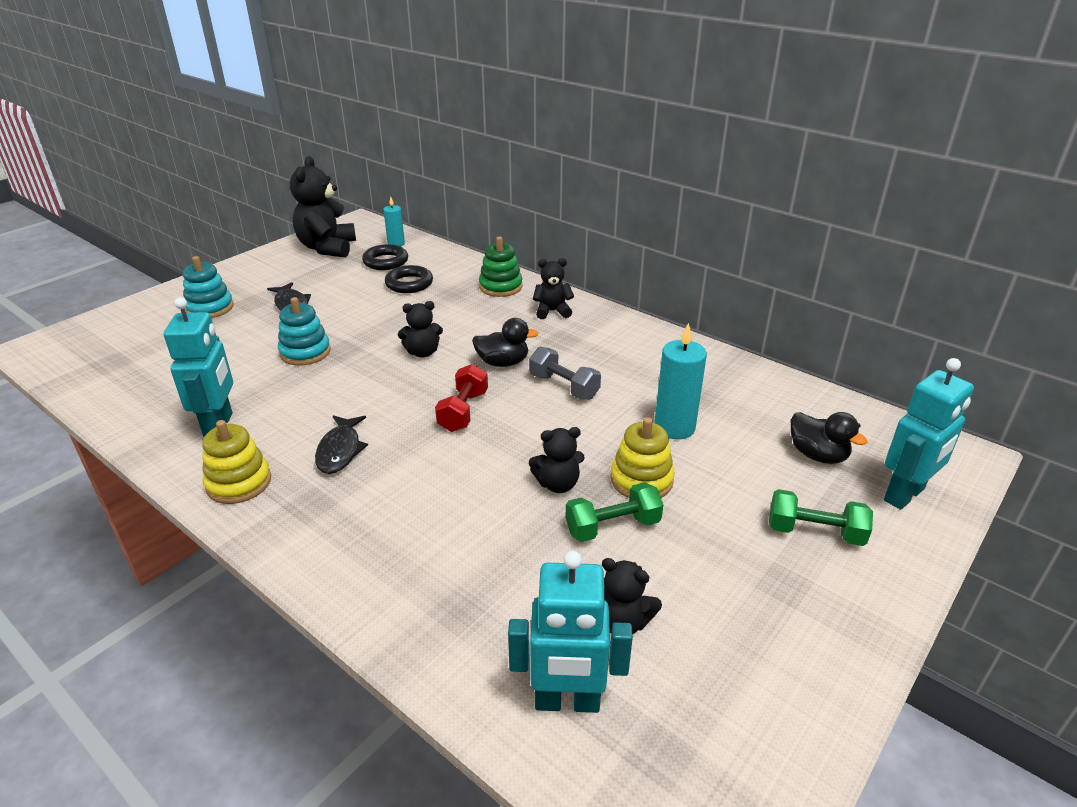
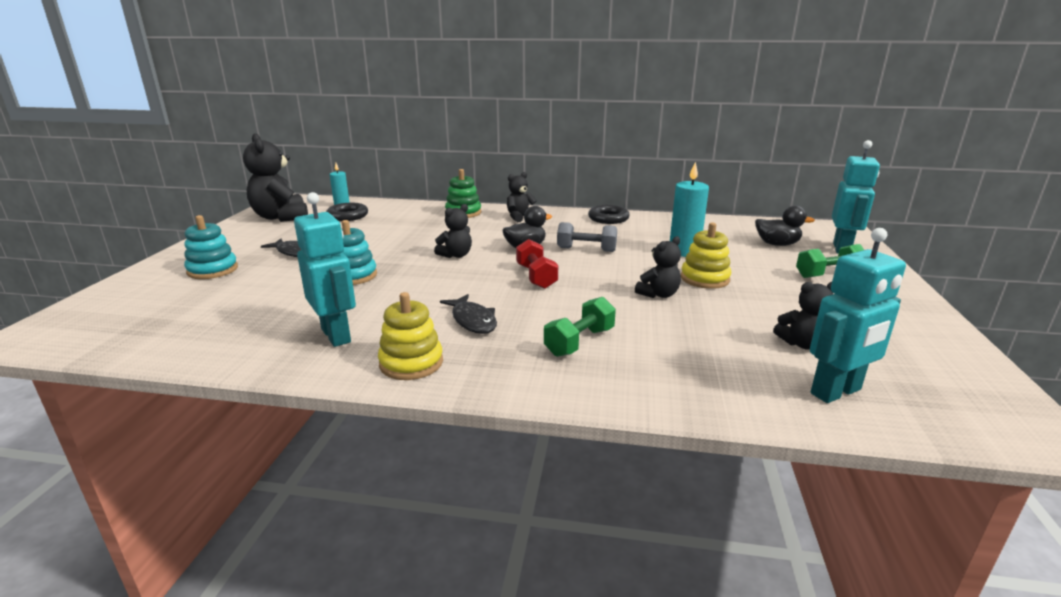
camera: 30 degrees left, 10 degrees down
(409, 284) = (387, 223): black ring -> black ring (608, 218)
(612, 527) = (724, 304): green dumbbell -> green dumbbell (579, 342)

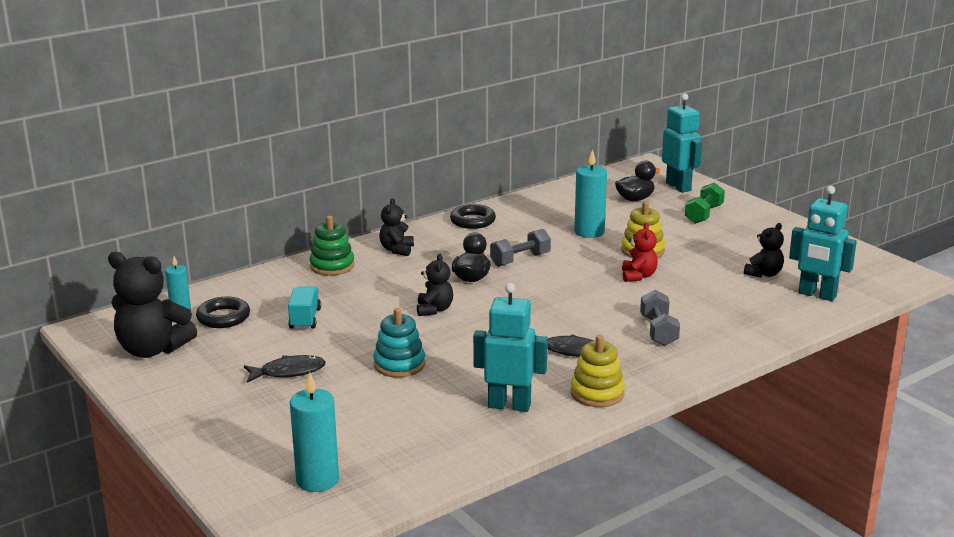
camera: 45 degrees left, 0 degrees up
(133, 317) = (317, 480): none -> turquoise candle
(213, 270) = (259, 421): turquoise stacking toy -> none
(378, 231) = (305, 319): none -> turquoise truck
(536, 277) = (536, 299): red dumbbell -> none
(579, 342) = (658, 331): green dumbbell -> grey dumbbell
(658, 294) = (638, 276): black teddy bear -> red teddy bear
(836, 392) = (817, 295): turquoise robot -> turquoise robot turned 105 degrees clockwise

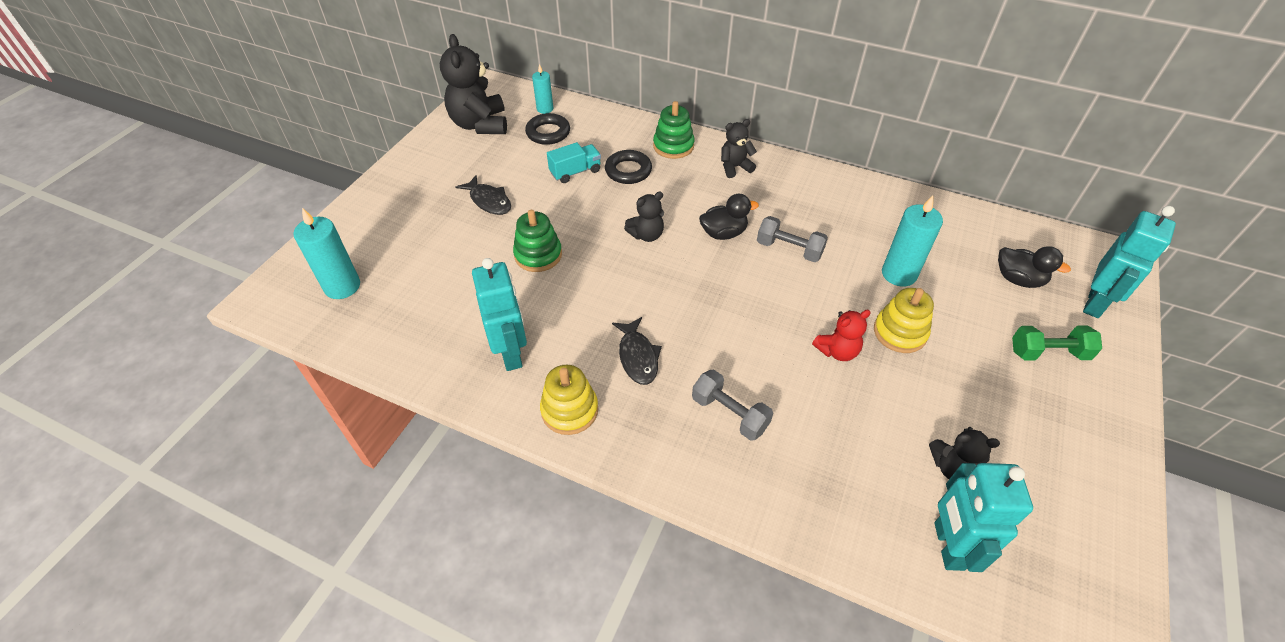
camera: 60 degrees right, 25 degrees up
(399, 364) = (538, 255): turquoise stacking toy -> green stacking toy
(472, 221) = (836, 186): black ring -> black ring (628, 171)
(658, 331) = (729, 414): grey dumbbell -> grey dumbbell turned 75 degrees clockwise

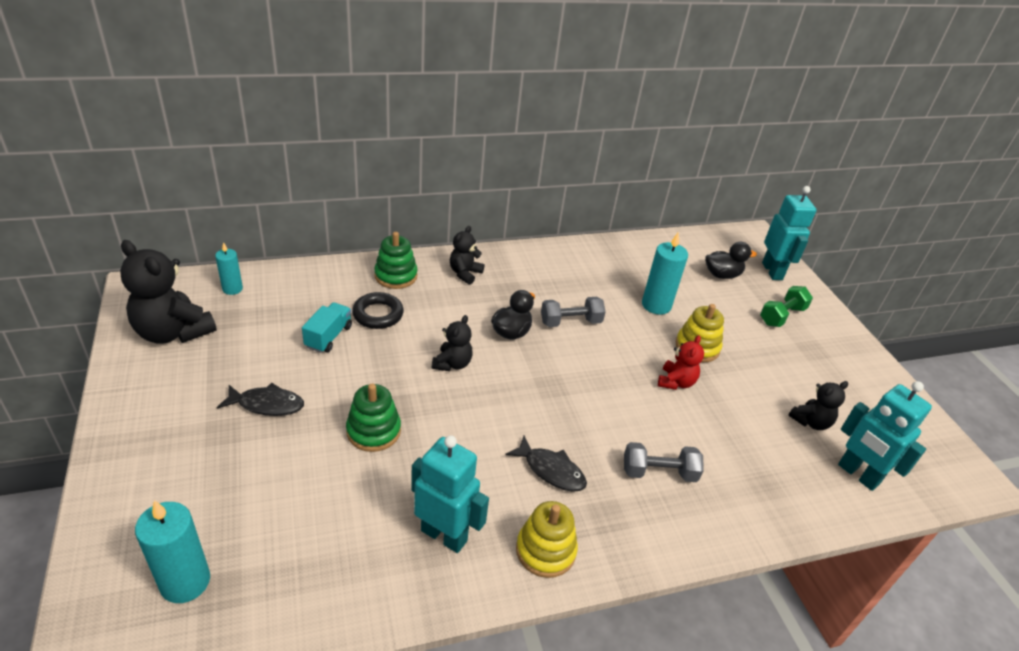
camera: 45 degrees left, 10 degrees down
(548, 133) = (261, 311): black ring -> none

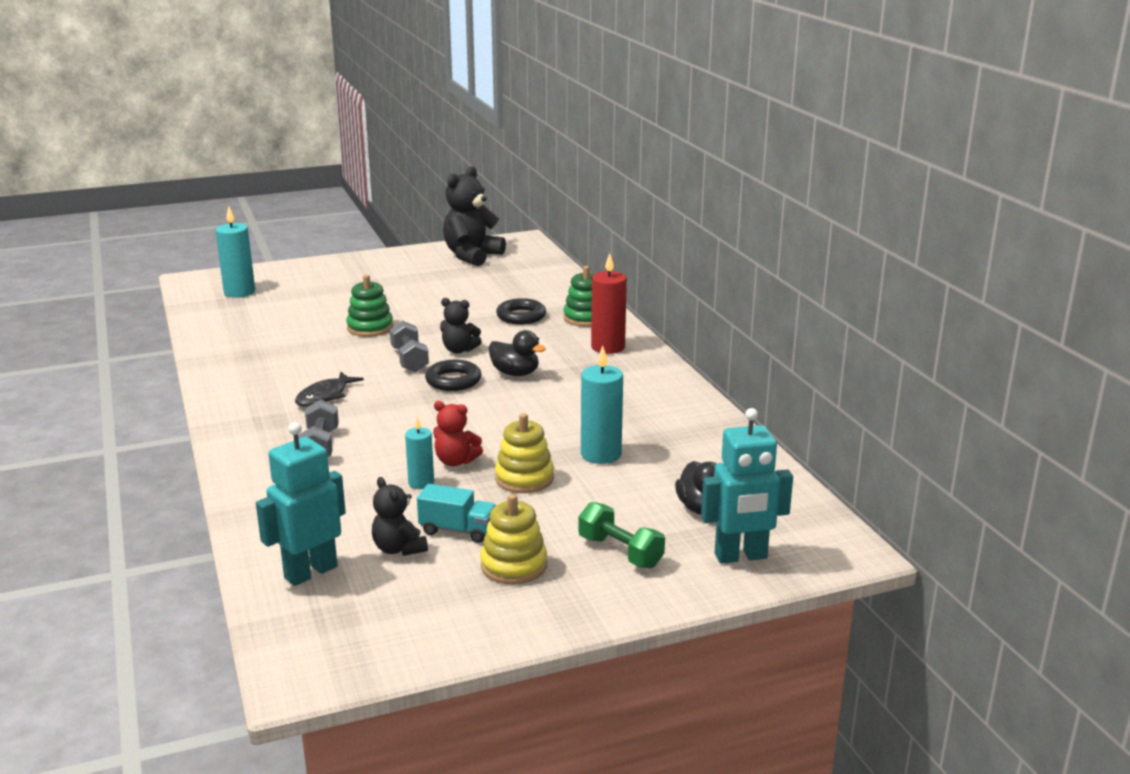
camera: 90 degrees right, 15 degrees down
(232, 289) = (534, 265): turquoise candle -> turquoise candle (421, 483)
(267, 404) = (396, 292): black fish -> none
(328, 337) = (482, 302): turquoise truck -> turquoise truck (458, 530)
(444, 535) = (261, 359): turquoise robot -> none
(465, 273) = (608, 347): black teddy bear -> red candle
(523, 373) = (453, 381): none -> black ring
(545, 550) = (239, 395): yellow stacking toy -> yellow stacking toy (514, 565)
(570, 322) = (544, 402): grey dumbbell -> grey dumbbell (409, 360)

